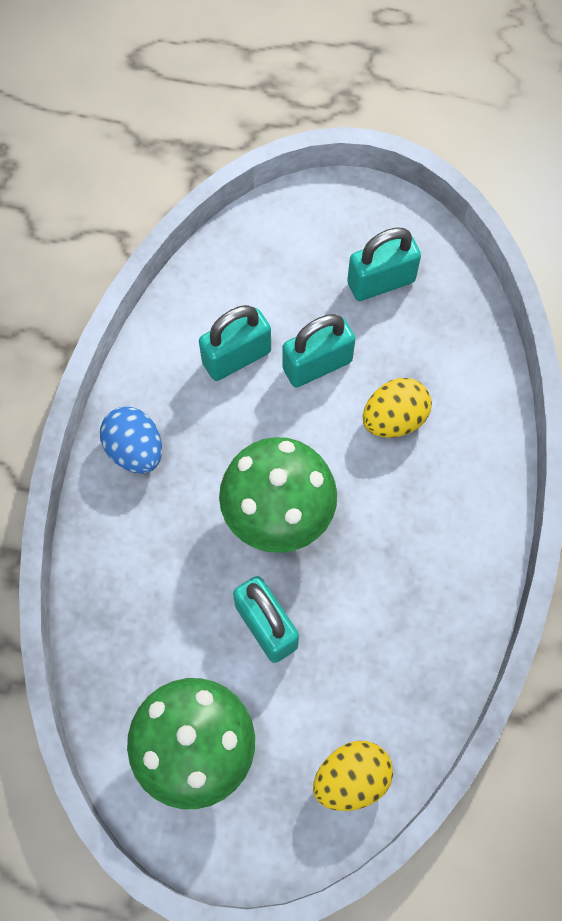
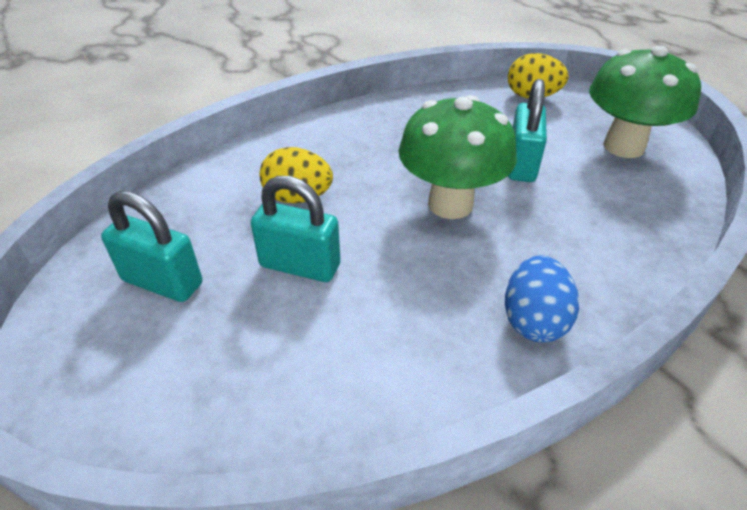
camera: 135 degrees left, 25 degrees down
(236, 357) = (357, 322): turquoise padlock -> none

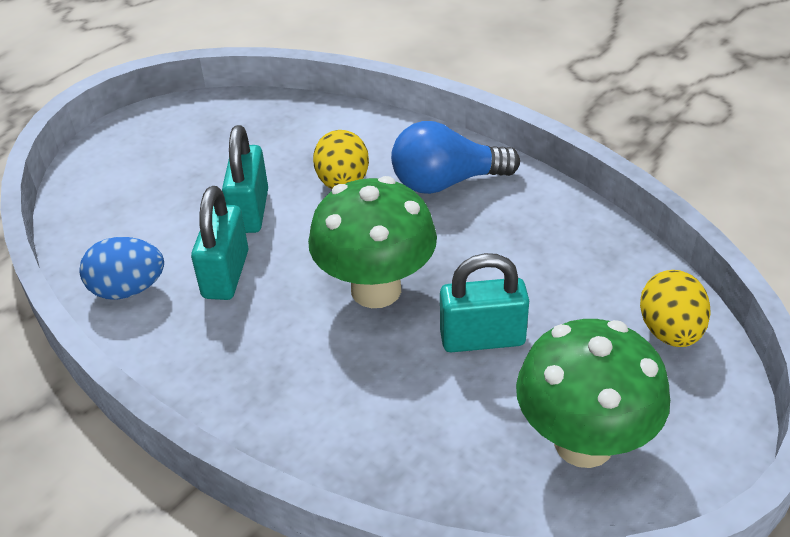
camera: 75 degrees right, 0 degrees up
(162, 282) = (210, 146): turquoise padlock -> turquoise padlock (226, 274)
(335, 144) = (446, 182): none -> blue light bulb
(533, 320) = (220, 375): blue egg -> blue egg (128, 289)

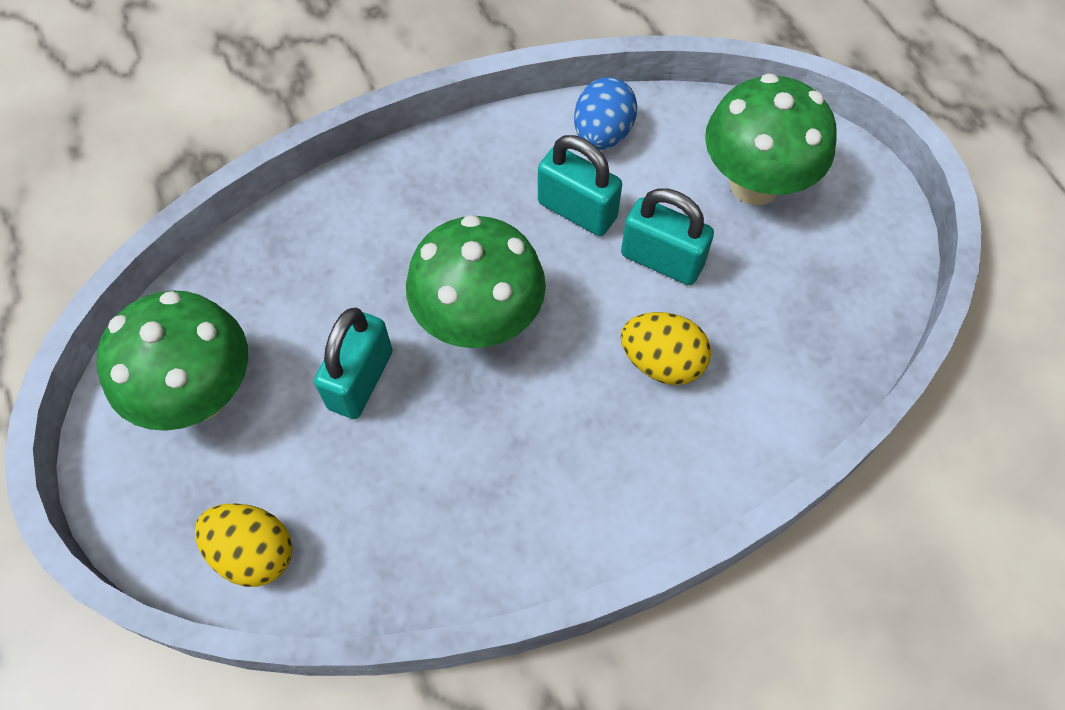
camera: 115 degrees right, 20 degrees up
(146, 186) = (755, 184): none -> green mushroom
(446, 182) = (604, 468): blue light bulb -> none

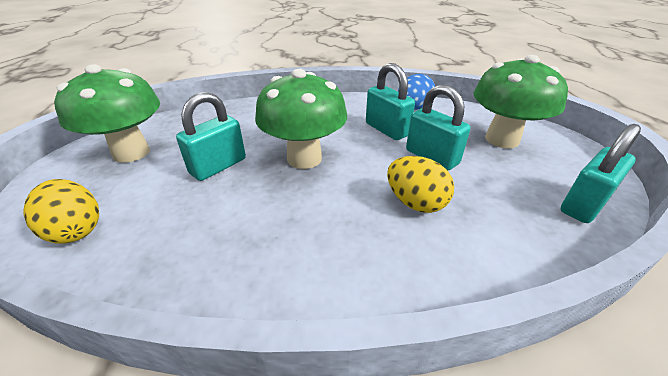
camera: 20 degrees right, 25 degrees down
(863, 298) = (583, 204): none -> turquoise padlock

